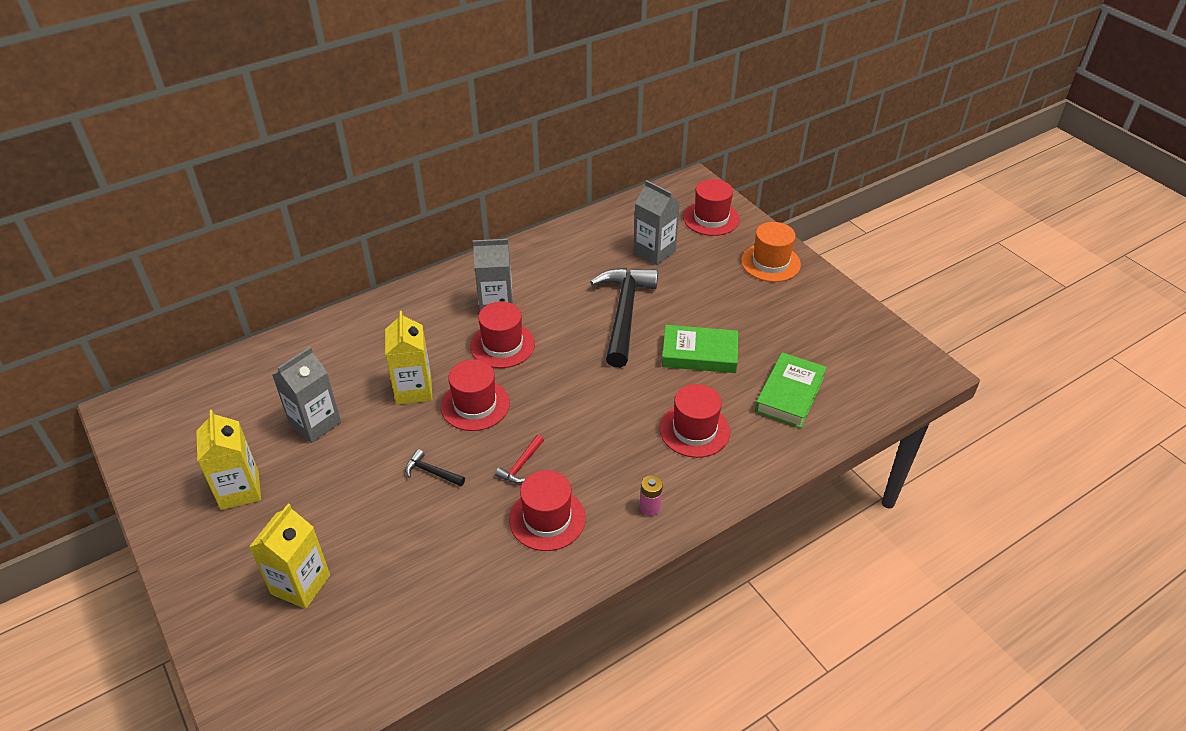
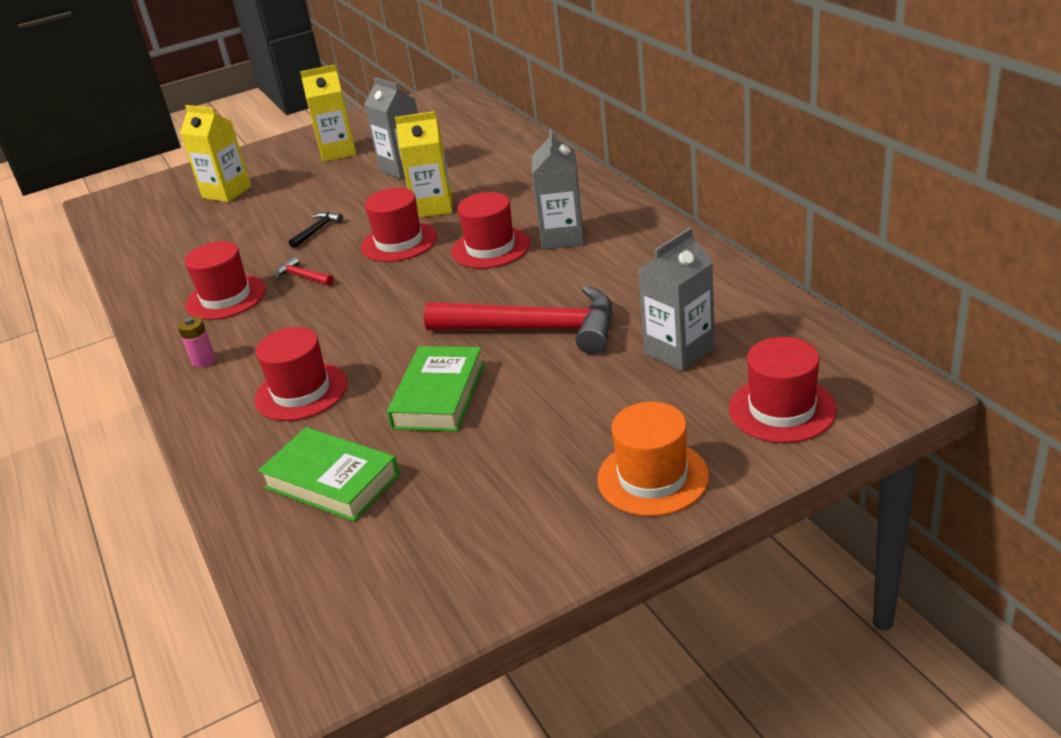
camera: 100 degrees right, 10 degrees down
(624, 313) = (535, 329): black hammer -> red hammer

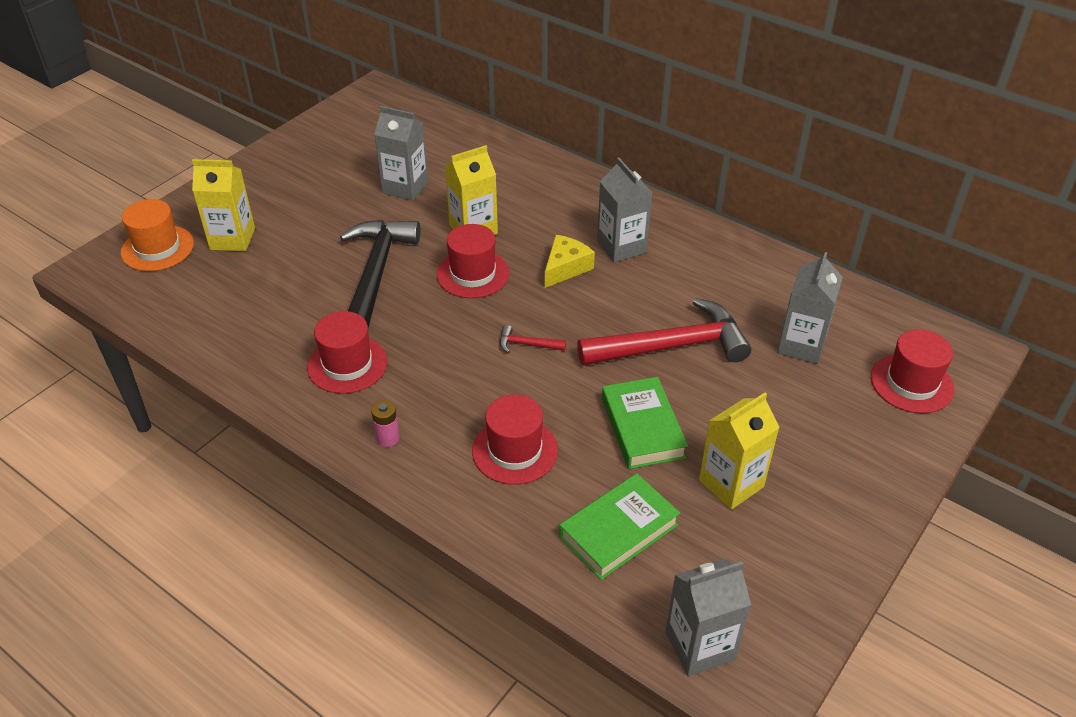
camera: 30 degrees left, 10 degrees up
(302, 277) = (408, 327): red hammer -> red hammer (527, 344)
(313, 606) = (700, 645): none -> grey carton
(317, 230) = (376, 272): black hammer -> black hammer, size x2.47
(332, 481) = (618, 531): green book -> green book turned 45 degrees counterclockwise
(338, 152) = (317, 174): yellow carton -> yellow carton (731, 483)
(490, 248) = (565, 268): red hat -> yellow cheese
(652, 477) = (865, 463): orange hat -> orange hat (157, 248)

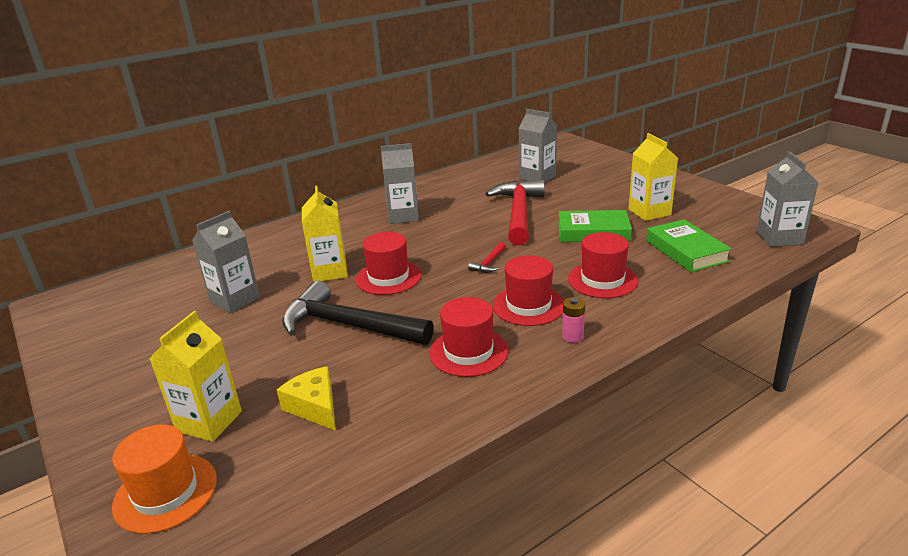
camera: 70 degrees left, 15 degrees down
(565, 268) = (411, 239): yellow cheese -> yellow cheese (315, 406)
(911, 383) = (581, 157): red hat -> red hat (528, 305)

